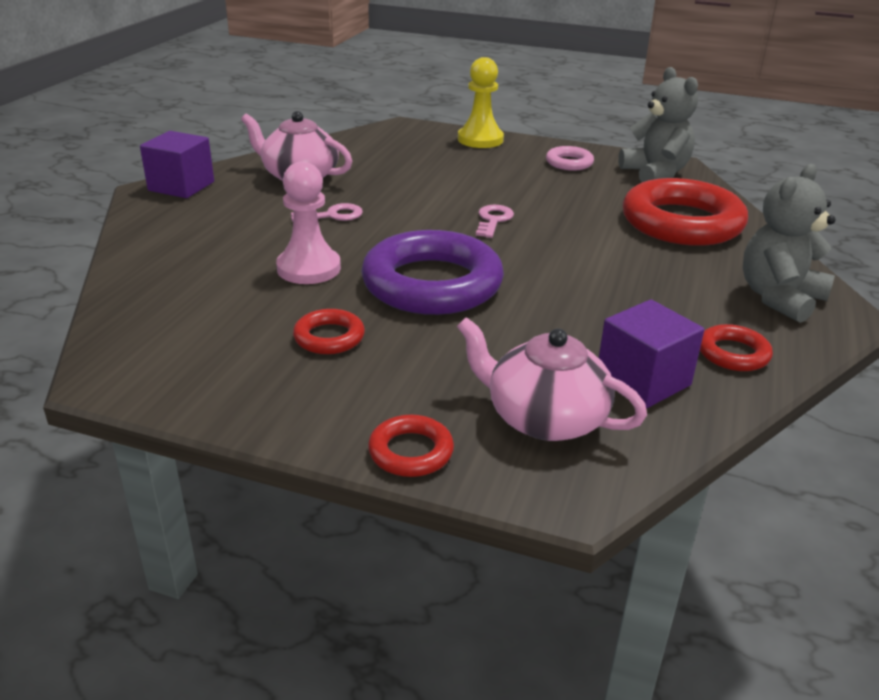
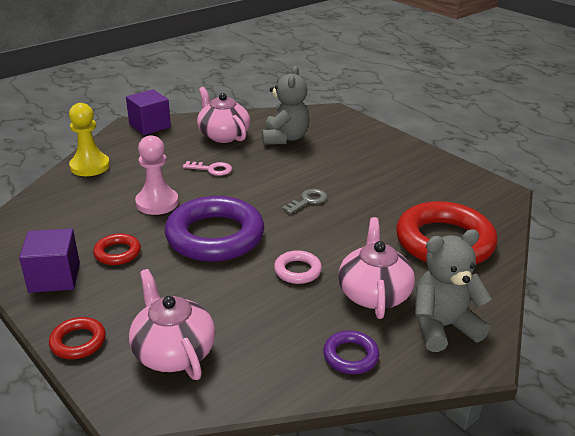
camera: 30 degrees right, 0 degrees up
(480, 139) = (374, 134): yellow pawn -> yellow pawn (90, 166)
(493, 220) = (308, 201): pink key -> grey key
(569, 163) = (417, 169): pink ring -> pink ring (297, 271)
(643, 380) = (264, 351): purple cube -> purple cube (54, 277)
(655, 173) = (475, 195): grey teddy bear -> grey teddy bear (285, 138)
(678, 289) = (374, 293): none -> pink teapot
(733, 353) = (350, 356): red ring -> purple ring

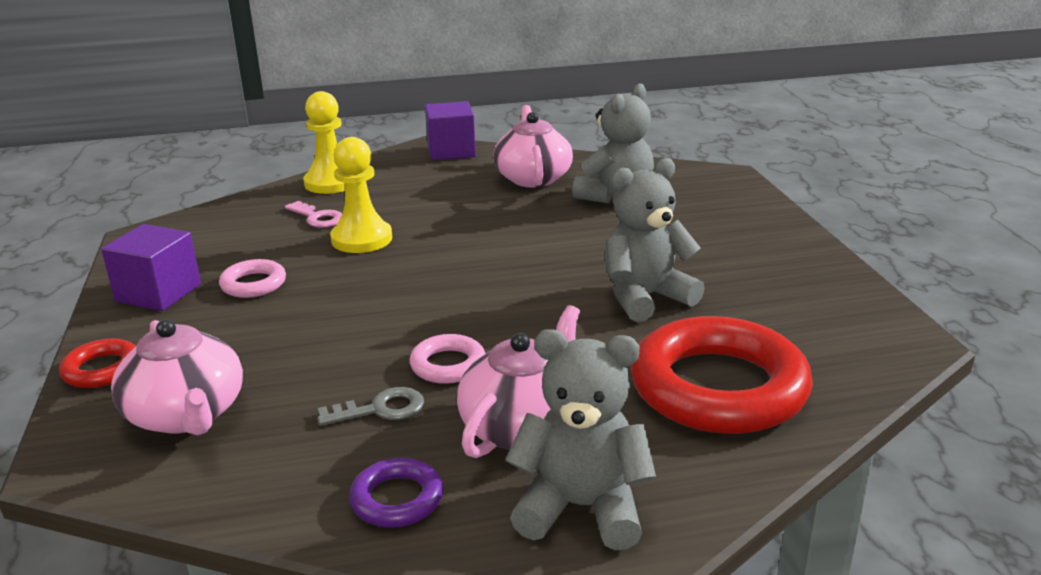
camera: 30 degrees right, 5 degrees down
(117, 253) = (253, 284): red ring -> pink ring
(157, 203) = (361, 239): pink pawn -> yellow pawn
(173, 351) = (186, 415): pink teapot -> pink teapot turned 150 degrees clockwise
(212, 169) = (473, 215): pink key -> pink key (317, 218)
(215, 236) = (388, 294): purple ring -> none
(308, 201) = (561, 280): grey key -> grey key (381, 409)
(362, 200) = (645, 297): none -> grey teddy bear

